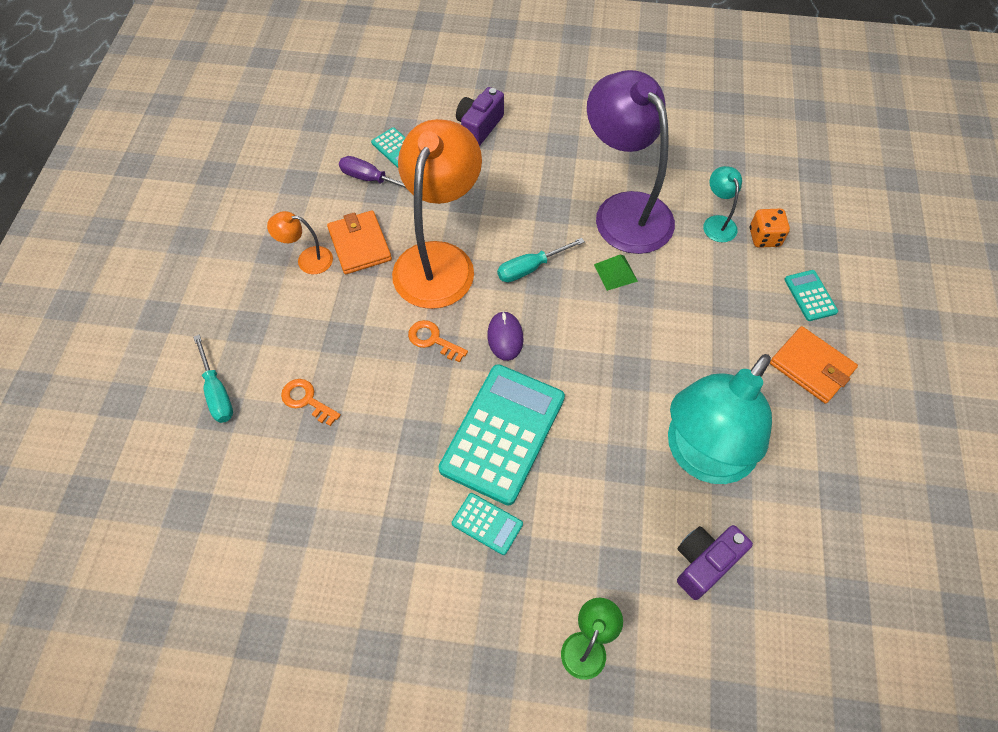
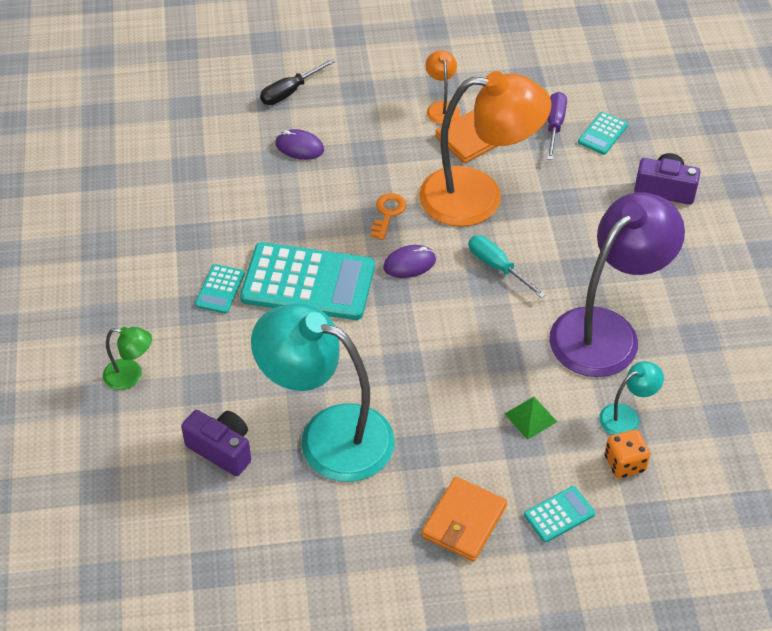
camera: 75 degrees right, 10 degrees down
(217, 392) = (289, 92): turquoise screwdriver -> black screwdriver
(306, 400) = (299, 147): orange key -> purple mouse
(615, 272) = (519, 336): green pyramid -> green pyramid (530, 417)

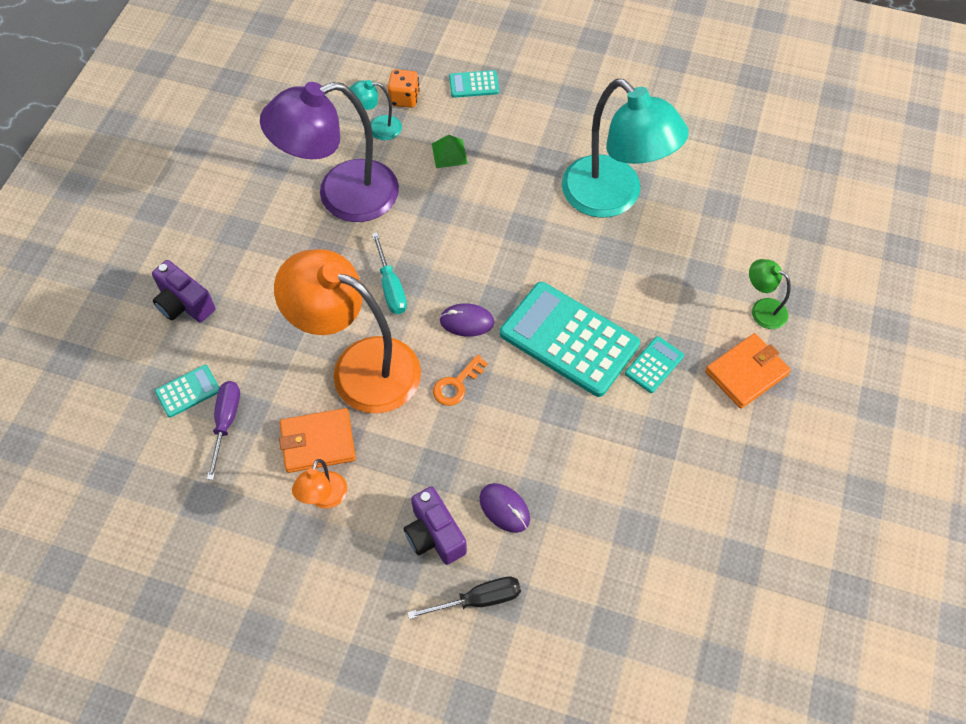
camera: 155 degrees left, 10 degrees up
(221, 449) = (703, 218): purple camera -> purple camera (434, 535)
(464, 521) = (543, 104): orange wallet -> orange wallet (746, 373)
(554, 125) = (226, 422): purple screwdriver -> purple screwdriver turned 150 degrees clockwise

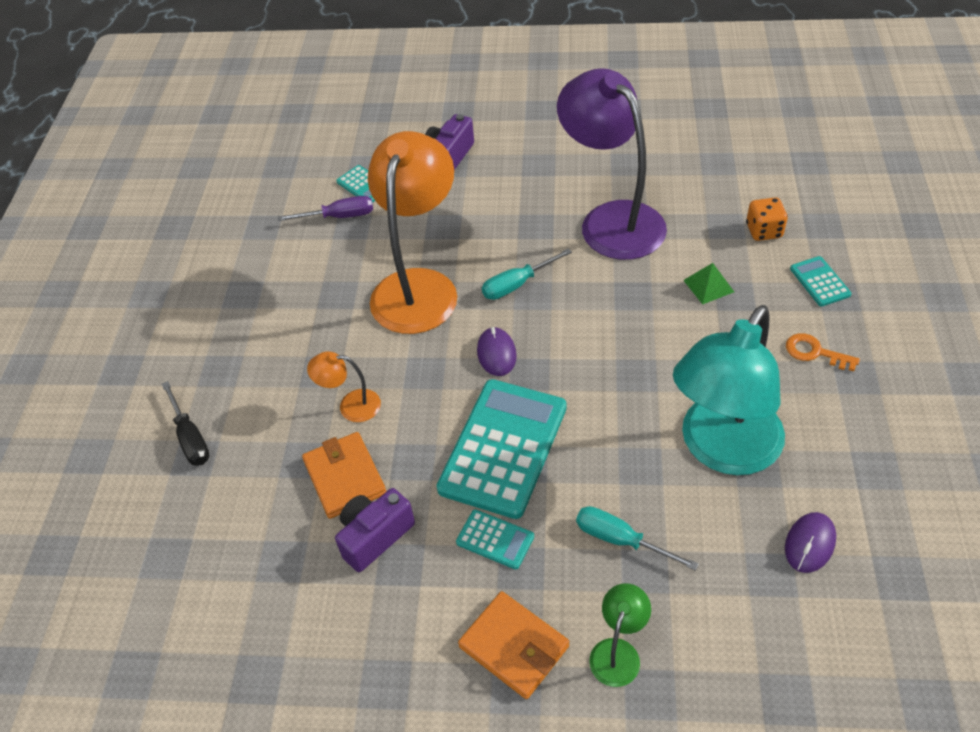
camera: 80 degrees right, 10 degrees down
(318, 442) = (332, 280): orange wallet -> orange wallet (345, 477)
(324, 498) = (278, 300): orange lamp -> orange lamp (351, 406)
(378, 128) = (711, 222): turquoise lamp -> none
(434, 535) = (252, 387): purple camera -> purple camera (375, 536)
(456, 384) = (419, 364): orange key -> orange key (815, 352)
(504, 509) = (288, 436): purple mouse -> purple mouse (809, 543)
(674, 283) = (620, 540): none -> turquoise screwdriver

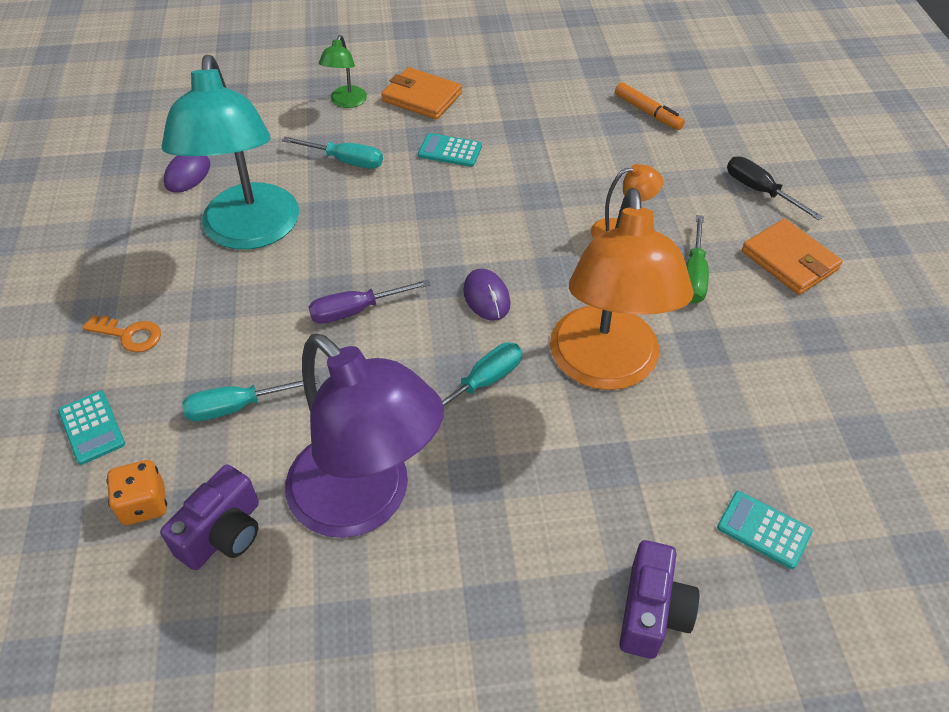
camera: 165 degrees right, 0 degrees up
(239, 573) = (648, 112): none -> orange marker
(308, 354) = (694, 275): none -> green screwdriver
(339, 216) = (767, 464): purple screwdriver -> purple screwdriver (356, 310)
(345, 477) = (596, 177): orange wallet -> orange wallet (789, 260)
(375, 536) = (550, 143): purple camera -> purple camera (223, 533)
(503, 448) = (458, 213): turquoise calculator -> none
(708, 286) = (237, 407): green pyramid -> turquoise screwdriver
(722, 450) = (250, 232): turquoise lamp -> turquoise lamp turned 150 degrees clockwise

